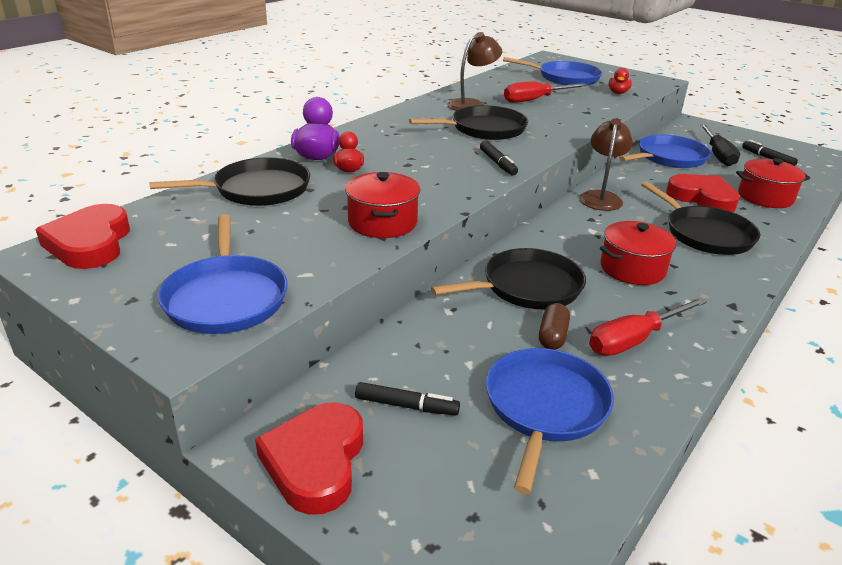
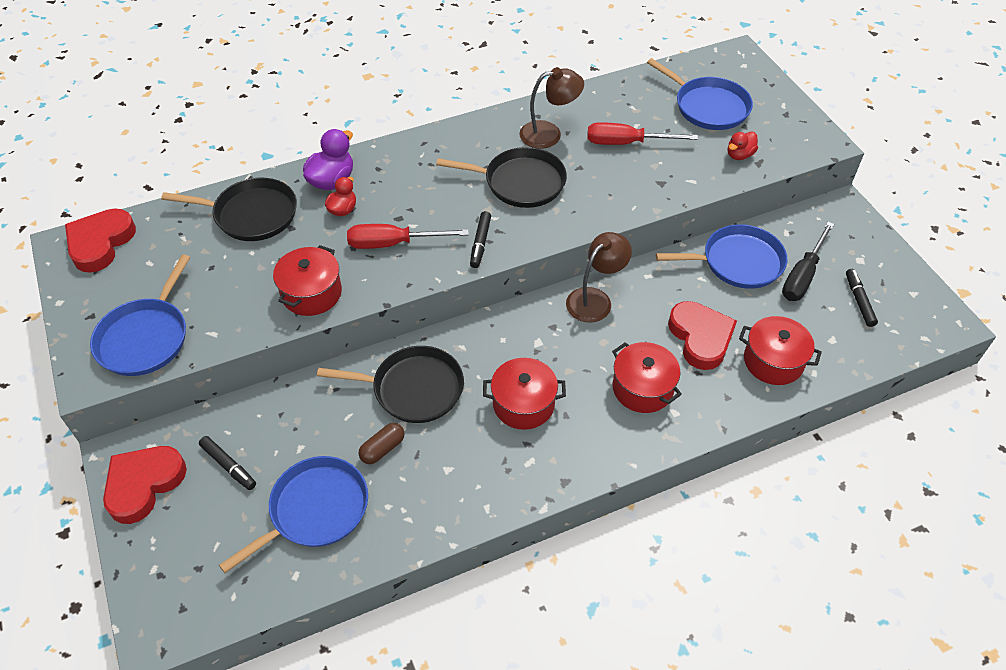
camera: 30 degrees right, 20 degrees up
(634, 340) = (441, 480): red screwdriver -> red screwdriver (393, 243)
(705, 234) = (642, 388): black pan -> red pot

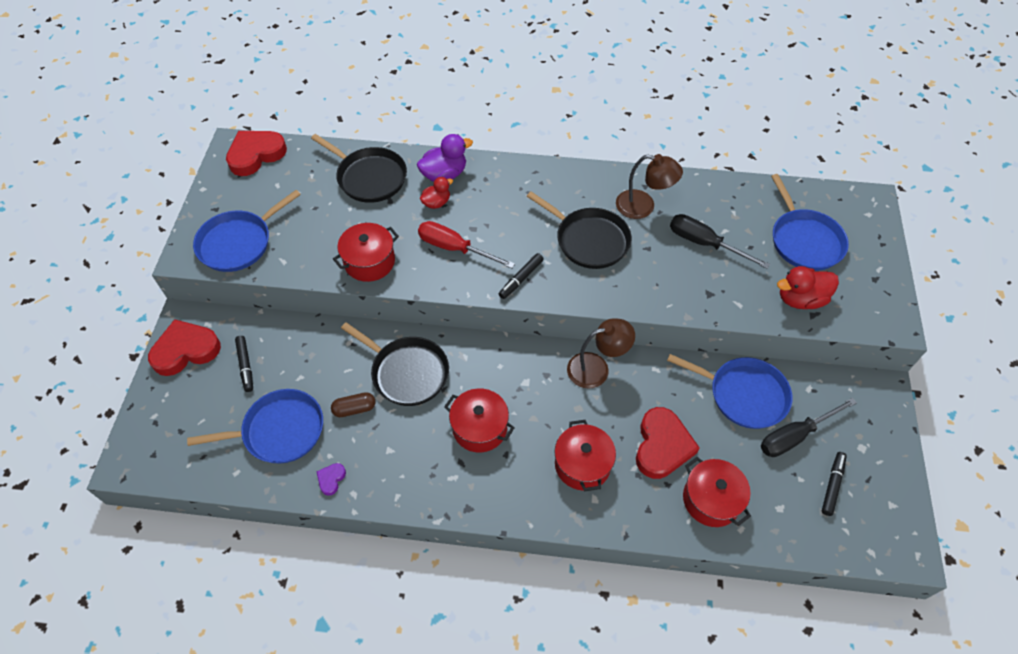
camera: 30 degrees right, 5 degrees up
(406, 527) = (331, 479): none -> purple heart
(626, 143) = (704, 243): red screwdriver -> black screwdriver
(739, 155) = (800, 299): red duck -> red duck, size x1.60

